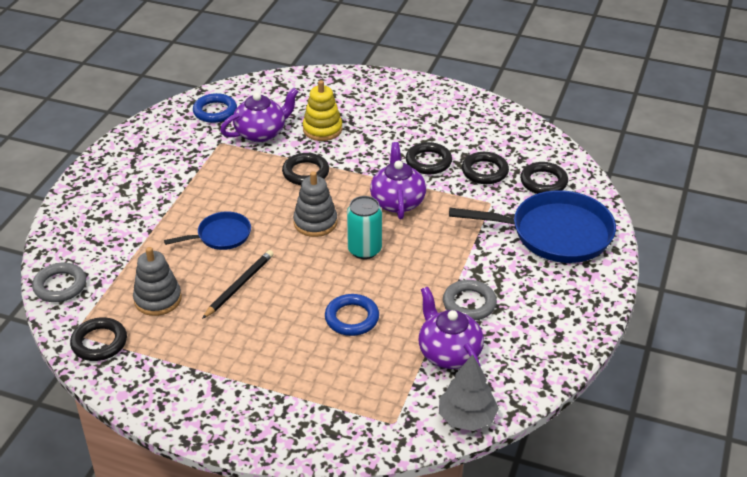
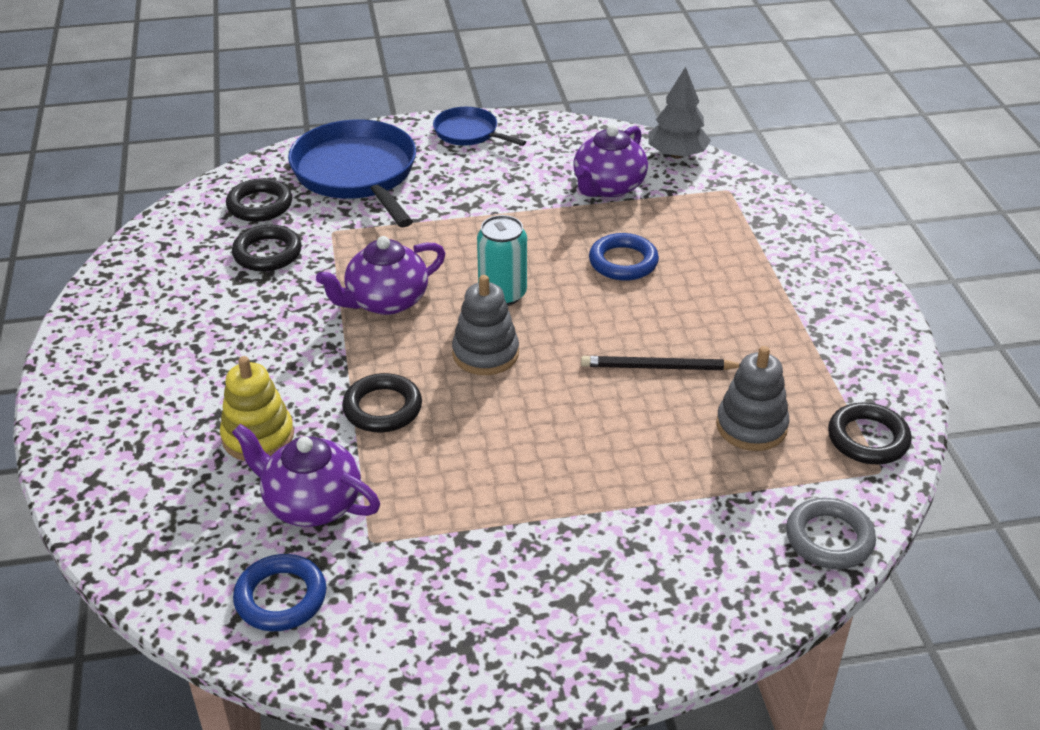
camera: 120 degrees left, 0 degrees up
(221, 235) = (585, 428): blue pan -> blue pan (468, 133)
(428, 162) = (276, 304): black ring -> none
(469, 303) = (524, 196): grey ring -> none

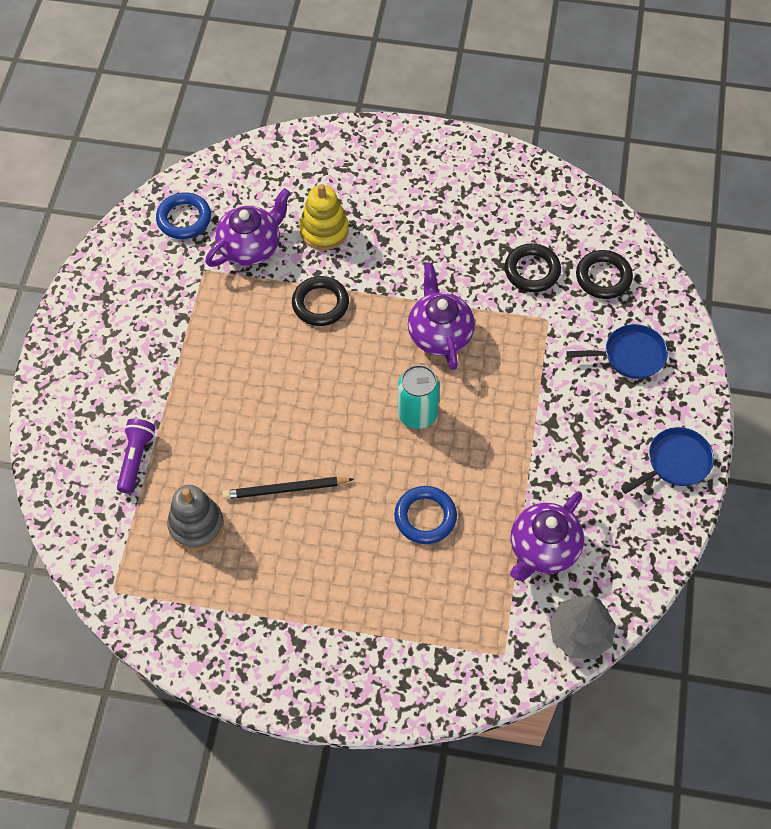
camera: 110 degrees right, 20 degrees up
(357, 174) = (630, 355): blue pan -> blue pan, size x0.53
(485, 354) = (350, 381): grey stacking toy -> none
(608, 187) = (543, 549): purple teapot -> purple teapot turned 105 degrees counterclockwise
(658, 367) = (285, 489): black pencil -> black pencil turned 120 degrees counterclockwise
(703, 511) = (136, 459): none -> purple flashlight
(829, 538) = (75, 524): grey ring -> none
(868, 439) = (147, 599): black ring -> none

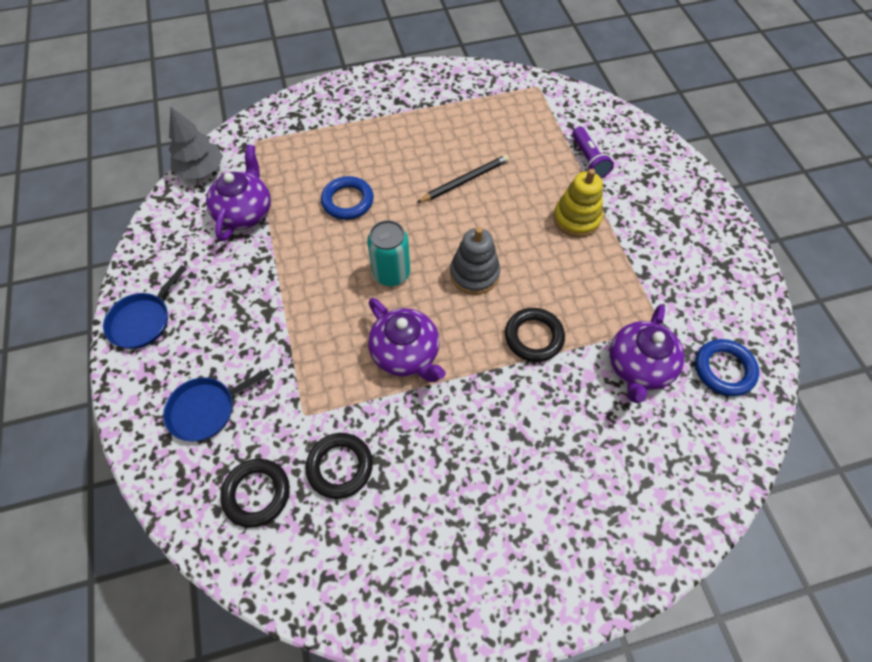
camera: 155 degrees right, 0 degrees up
(196, 525) = (513, 137): grey stacking toy -> grey stacking toy (474, 274)
(324, 230) = (581, 418): yellow stacking toy -> yellow stacking toy (576, 219)

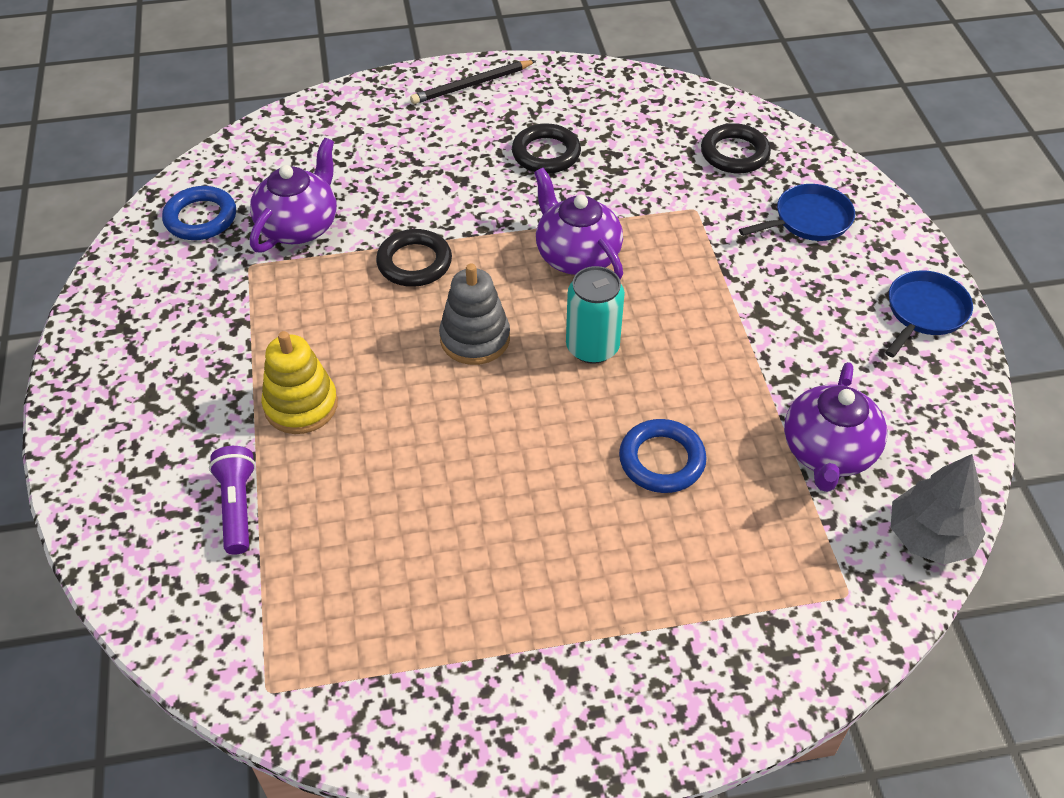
camera: 175 degrees left, 10 degrees down
(340, 467) = (651, 167): black ring -> black ring (546, 154)
(465, 180) = (462, 483): black pencil -> black pencil (472, 85)

